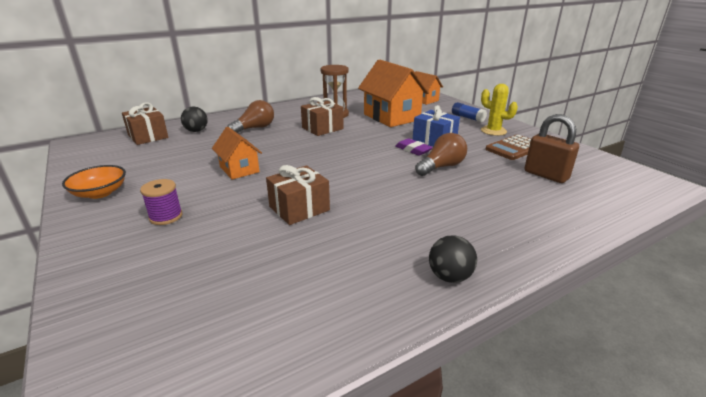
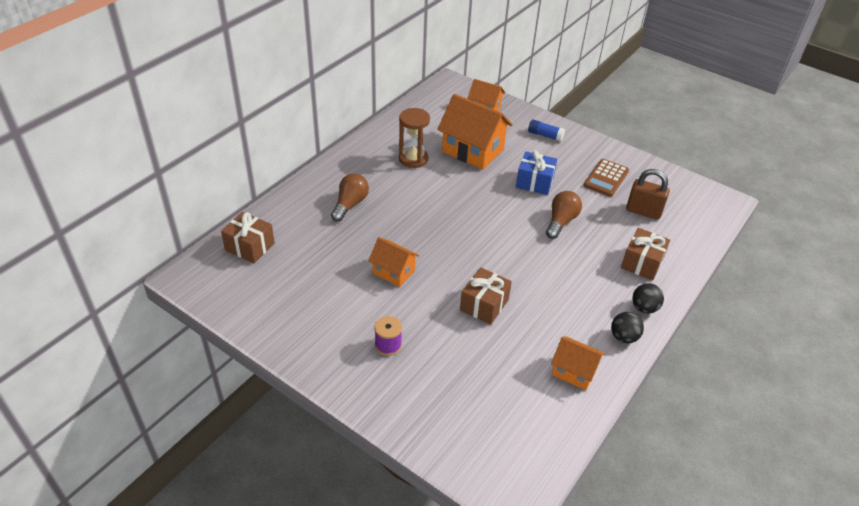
camera: 25 degrees left, 15 degrees up
(100, 193) = (300, 337): orange bowl -> none
(196, 131) = (292, 224): black ball -> black ball (644, 308)
(322, 128) = (419, 187): brown gift -> brown gift (642, 263)
(349, 296) = (574, 371): none -> orange house
(413, 150) = (524, 202): purple eraser -> none
(493, 131) = (578, 154): yellow cactus -> none

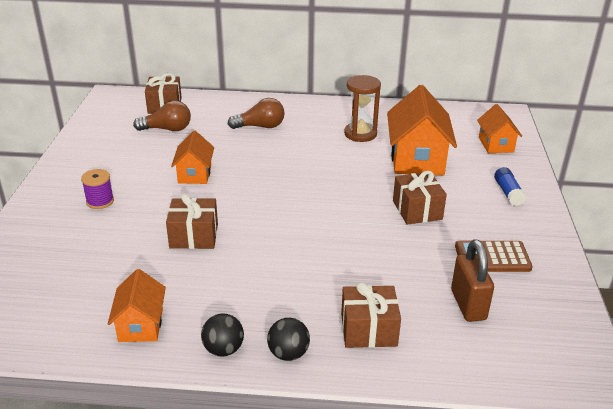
camera: 60 degrees right, 10 degrees down
(534, 182) = (417, 210): blue gift -> brown gift
(561, 221) = (372, 247): brown light bulb -> brown light bulb (167, 129)

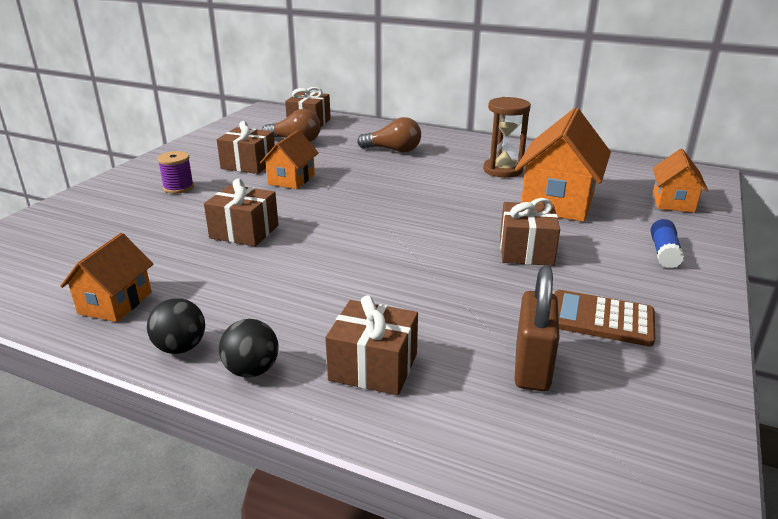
camera: 20 degrees right, 5 degrees down
(144, 164) = (248, 164): none -> brown gift

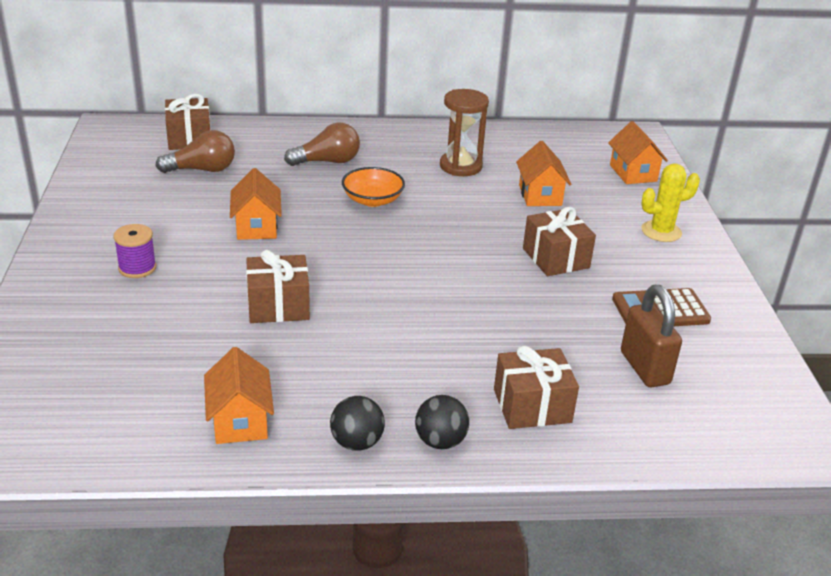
camera: 30 degrees left, 5 degrees up
(248, 164) = (184, 216): brown gift -> none
(401, 179) = (372, 200): none -> orange bowl
(558, 202) = (540, 195): orange house -> orange house, size x0.57
(664, 252) = (661, 231): blue glue stick -> yellow cactus

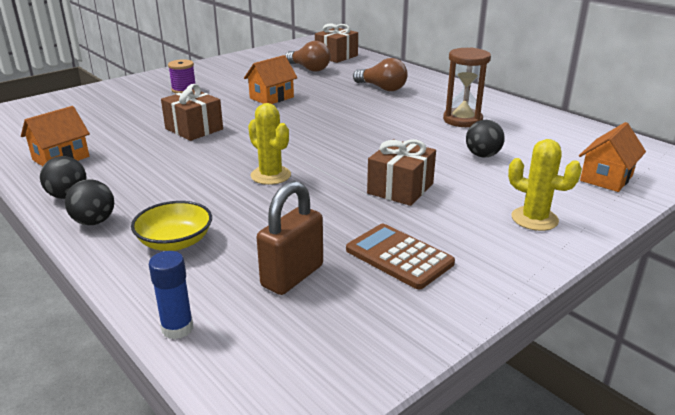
camera: 55 degrees right, 5 degrees down
(372, 200) = (361, 112): orange bowl -> none
(456, 307) = (270, 175): none -> yellow cactus
(532, 406) = (175, 242): brown gift -> yellow bowl
(540, 195) = (482, 155): orange house -> black ball
(672, 450) = (177, 328): none -> blue glue stick

